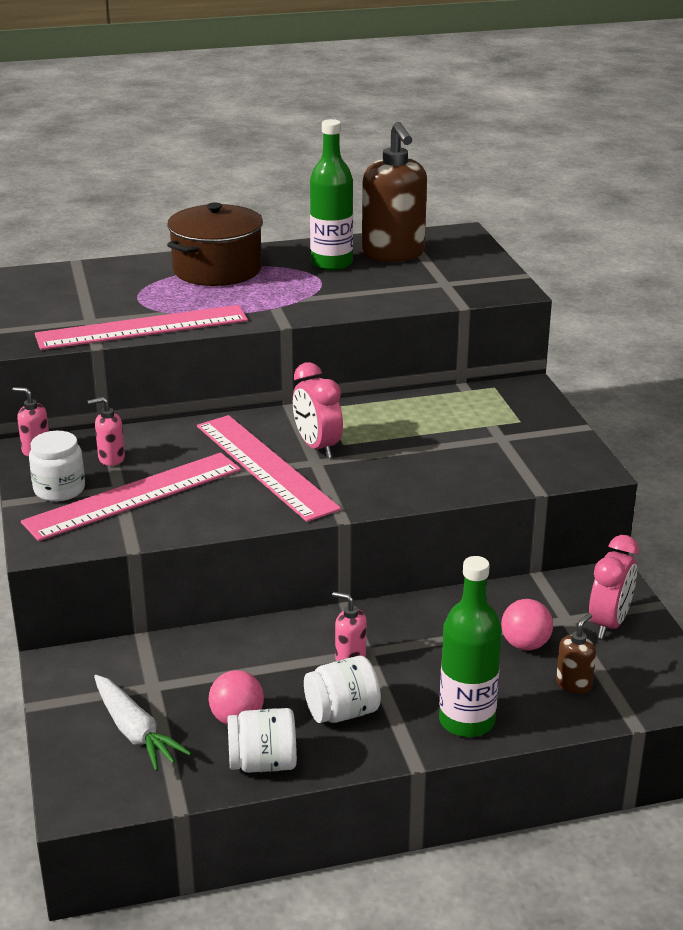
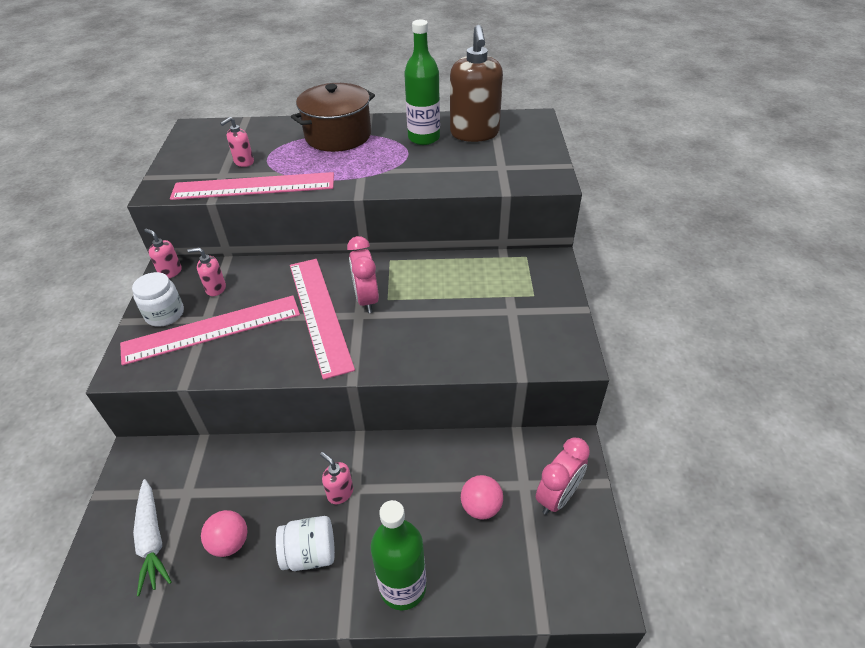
camera: 15 degrees right, 15 degrees up
(109, 306) = (244, 162): none -> pink soap dispenser
(263, 763) = (227, 598): white jar -> none
(574, 684) = (505, 562): brown soap dispenser -> none

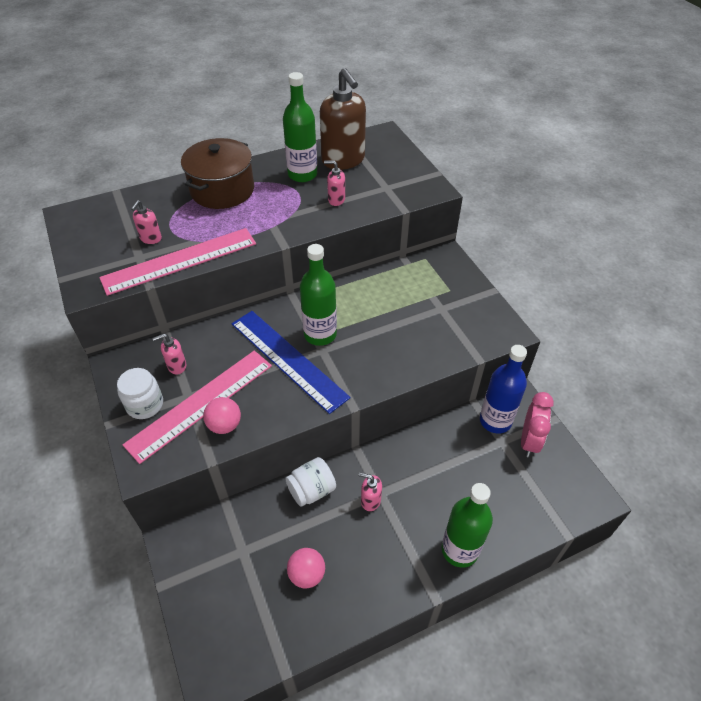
camera: 25 degrees left, 5 degrees up
(152, 540) = (239, 600): white carrot -> none
(170, 272) = (119, 364): pink soap dispenser -> pink soap dispenser (336, 200)
(310, 553) = (376, 555): white jar -> white jar (311, 490)
(319, 314) = (288, 359): pink ruler -> blue ruler
(367, 299) = (320, 334): pink clock -> green bottle
(481, 507) = (481, 469): pink ball -> pink ball (225, 425)
(529, 459) = (495, 421): none -> blue bottle

